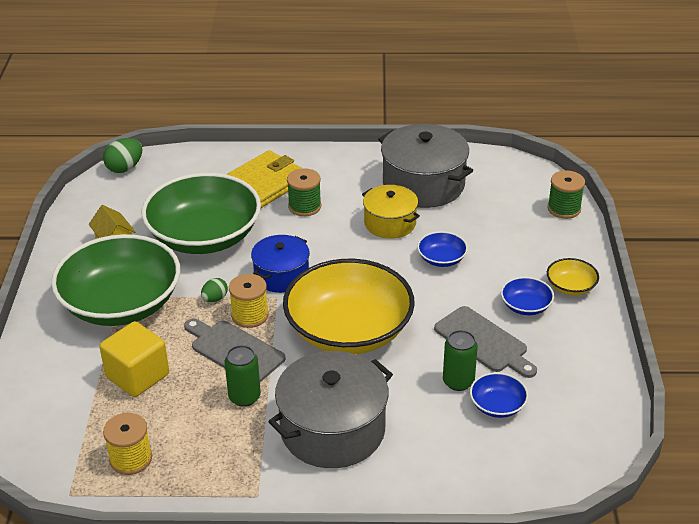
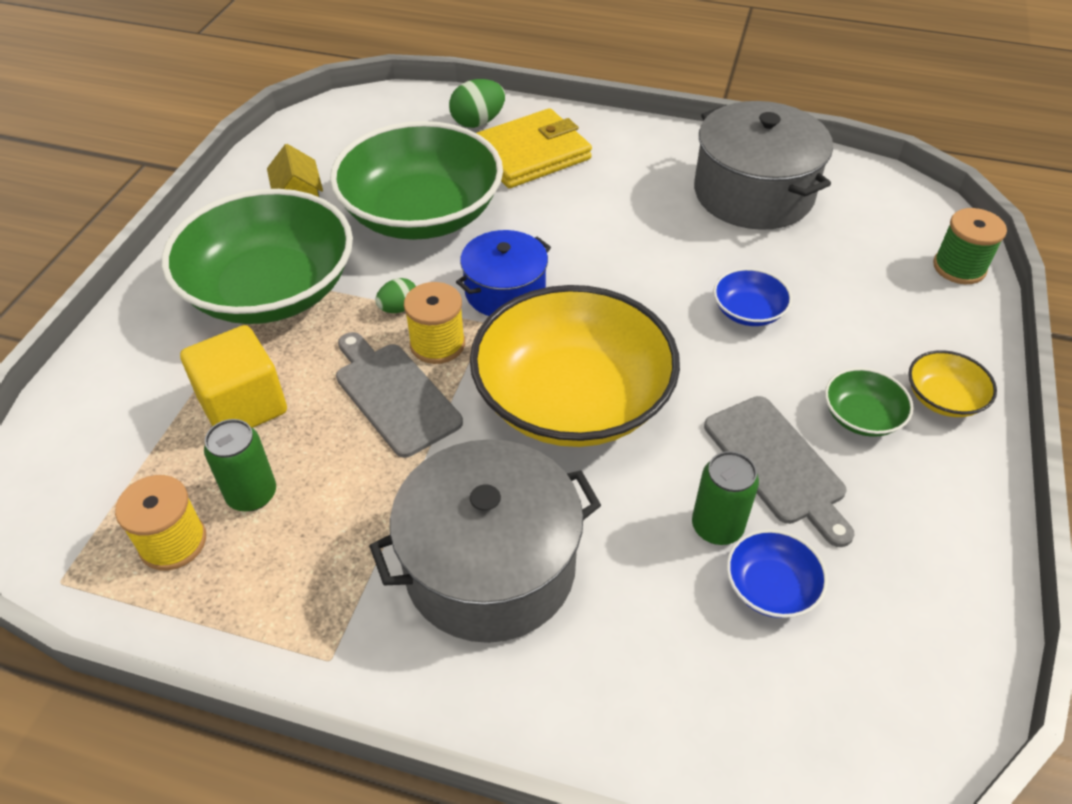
camera: 15 degrees right, 10 degrees up
(125, 168) = (358, 103): green egg -> green egg (478, 122)
(244, 397) = (379, 476): green can -> green can (252, 494)
(304, 206) = (574, 196): green spool -> none
(390, 223) = (687, 242): yellow pot -> none
(526, 306) = (861, 416): blue bowl -> green bowl

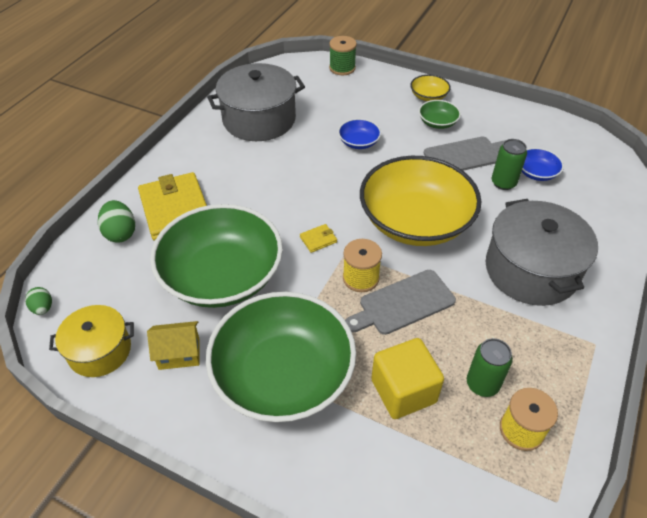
camera: 80 degrees left, 0 degrees up
(303, 148) = (100, 350): none -> yellow pot
(399, 308) = (322, 296): green egg -> green egg (43, 308)
(505, 291) = (318, 239): blue pot -> yellow wallet

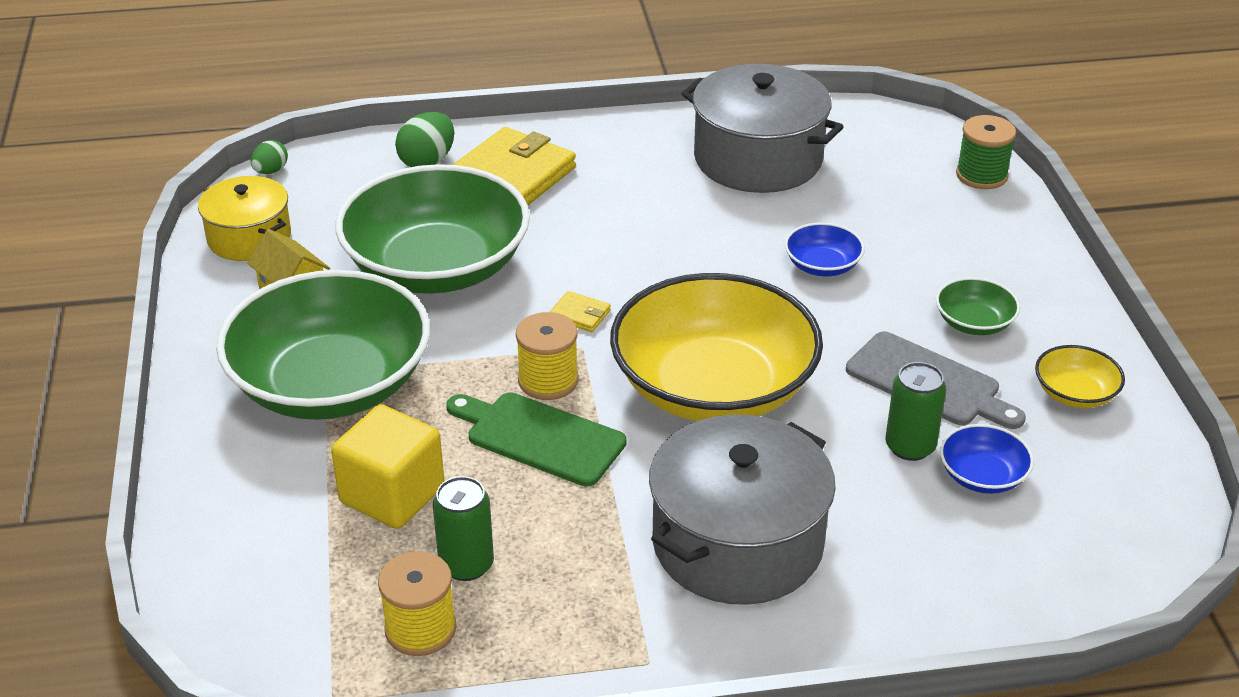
camera: 55 degrees right, 10 degrees down
(403, 303) = (540, 437): grey cutting board -> green cutting board
(428, 96) = (1031, 287): yellow bowl -> yellow bowl (1075, 393)

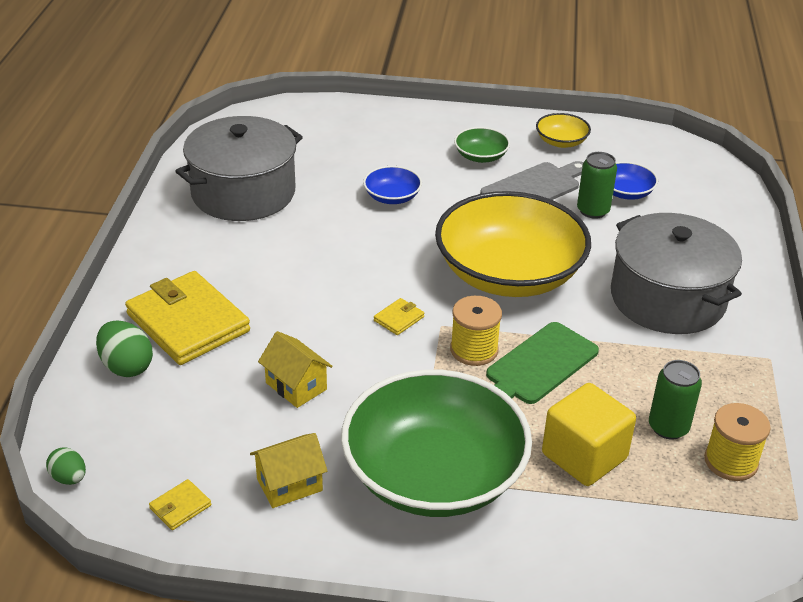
camera: 75 degrees left, 0 degrees up
(249, 237) = (180, 507): yellow pot -> yellow wallet
(437, 267) = (296, 386): green bowl -> yellow house
(981, 175) = (323, 111): green spool -> none

